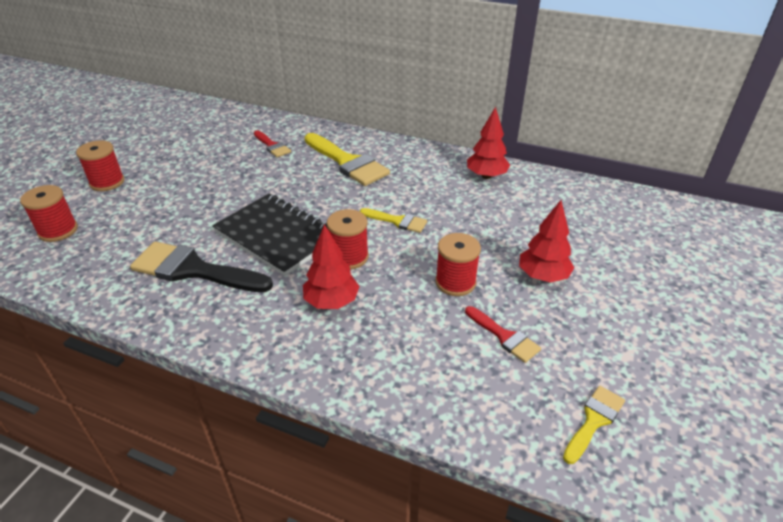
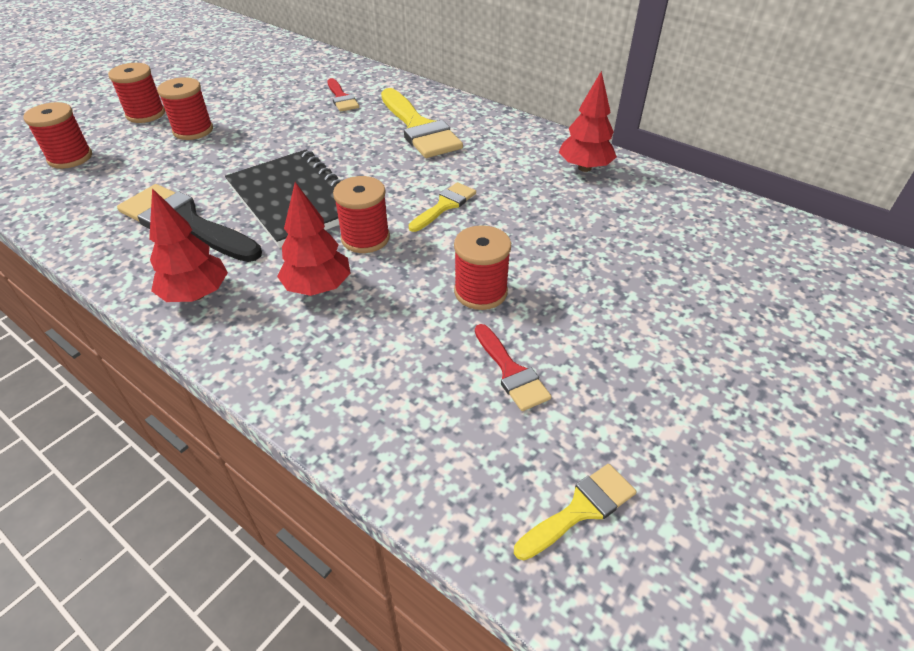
camera: 15 degrees right, 5 degrees up
(158, 191) = (193, 130): none -> red spool
(397, 221) = (445, 205): yellow brush -> yellow brush turned 90 degrees counterclockwise
(542, 276) = (599, 305): red tree -> red tree (196, 294)

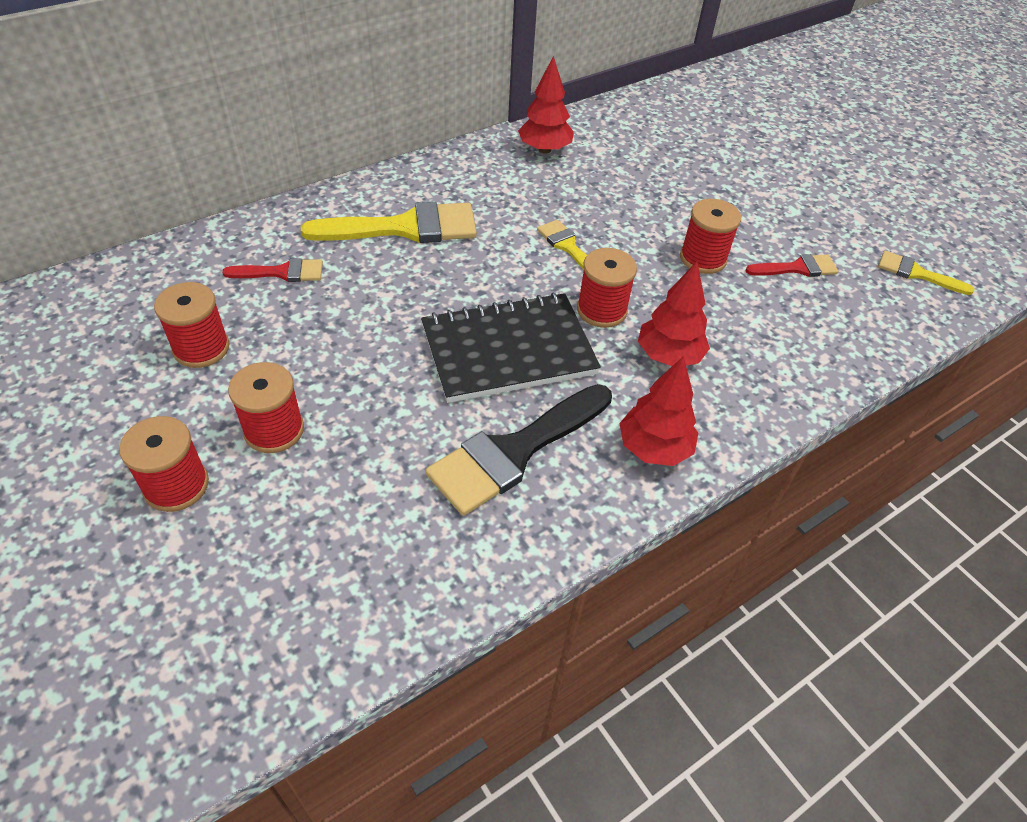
camera: 75 degrees left, 5 degrees up
(70, 158) = (268, 585): red spool -> red spool (201, 348)
(580, 509) = (916, 273): yellow brush -> yellow brush turned 45 degrees counterclockwise

